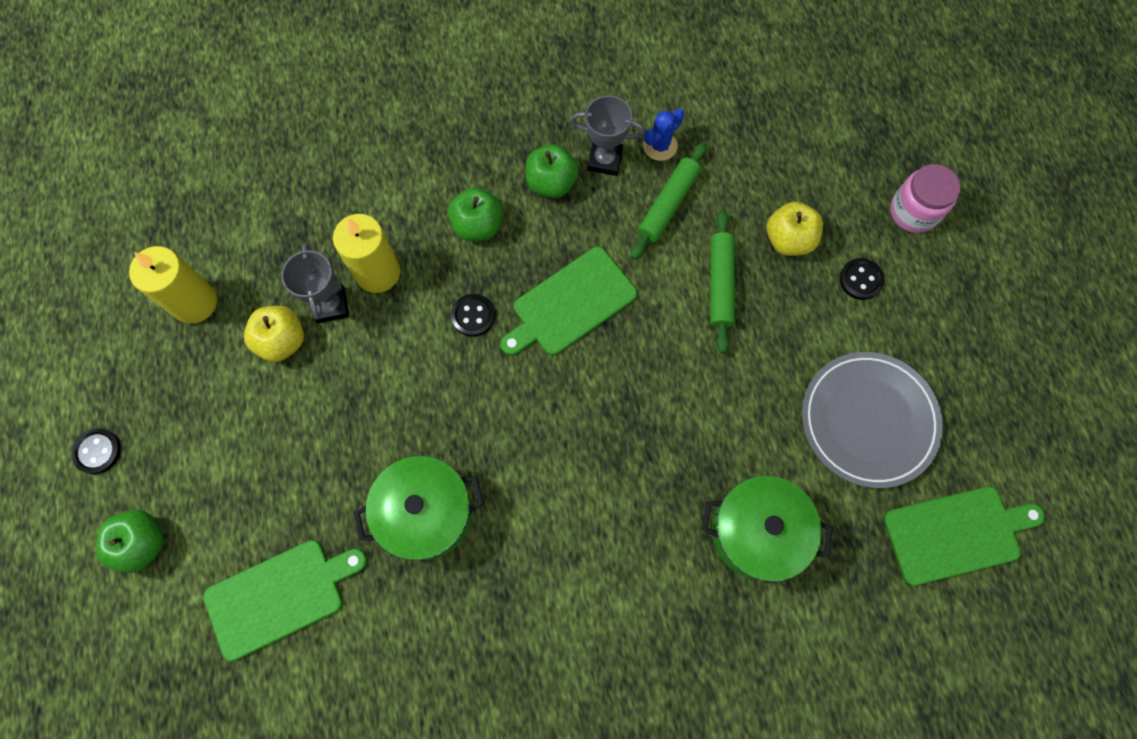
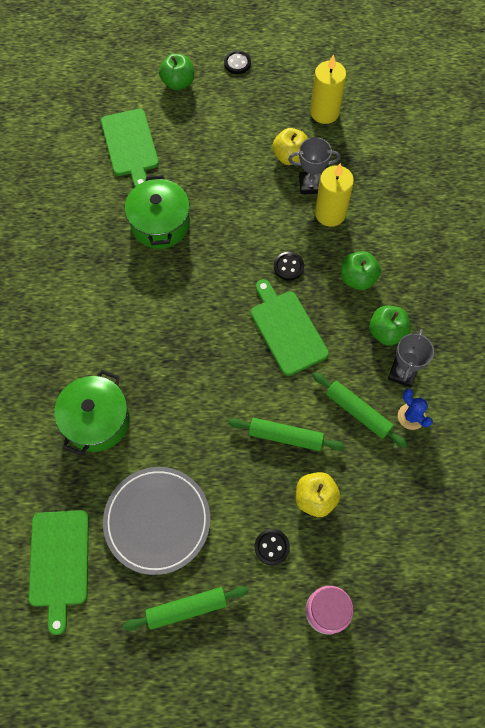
camera: 100 degrees right, 5 degrees down
(960, 363) = (187, 608): none -> green rolling pin

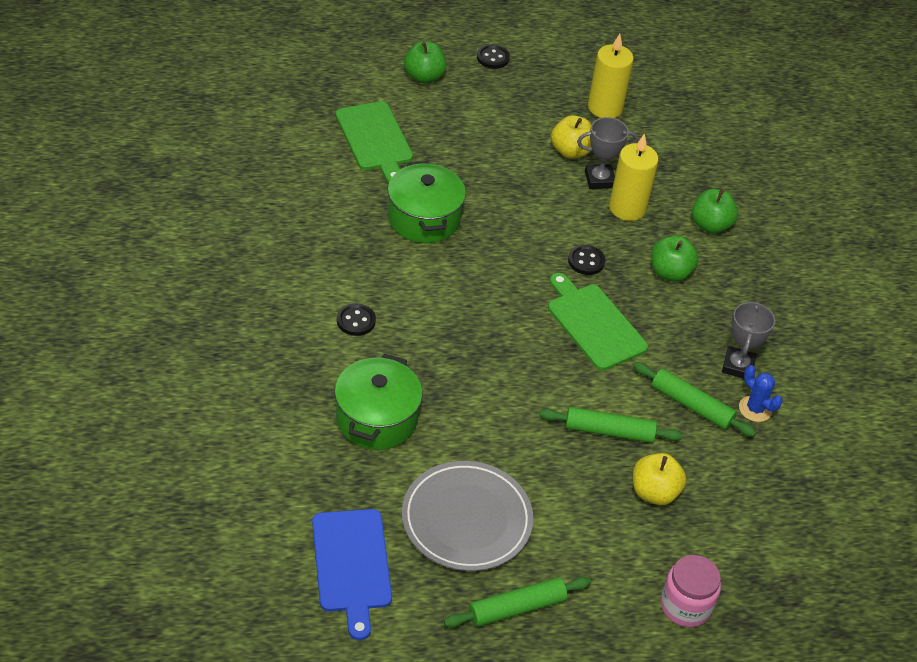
camera: 10 degrees left, 20 degrees down
(59, 562) = (351, 565): green cutting board -> blue cutting board
(272, 547) = (610, 543): black button -> black button (356, 321)
(386, 332) = (713, 326): green apple -> green apple (710, 225)

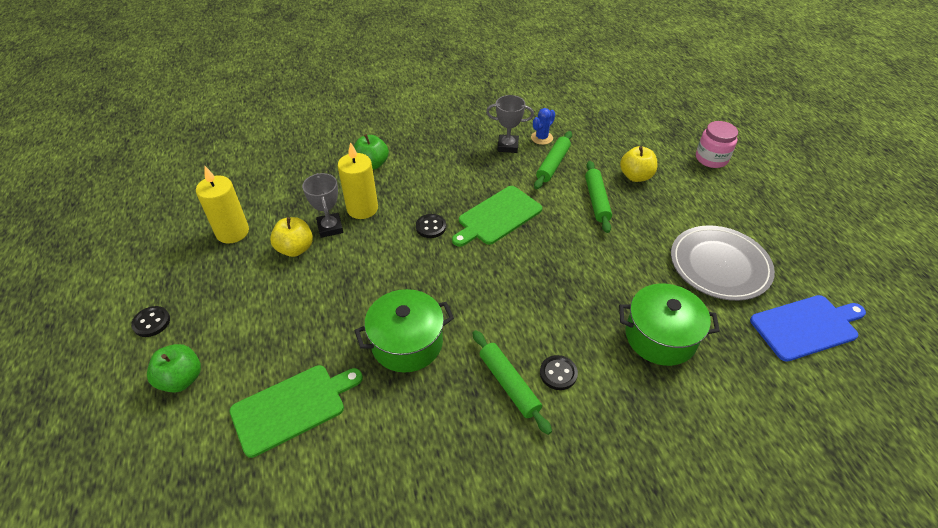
camera: 95 degrees left, 0 degrees up
(516, 608) = (770, 231): green rolling pin -> green rolling pin (509, 384)
(670, 272) = (429, 181): green apple -> none

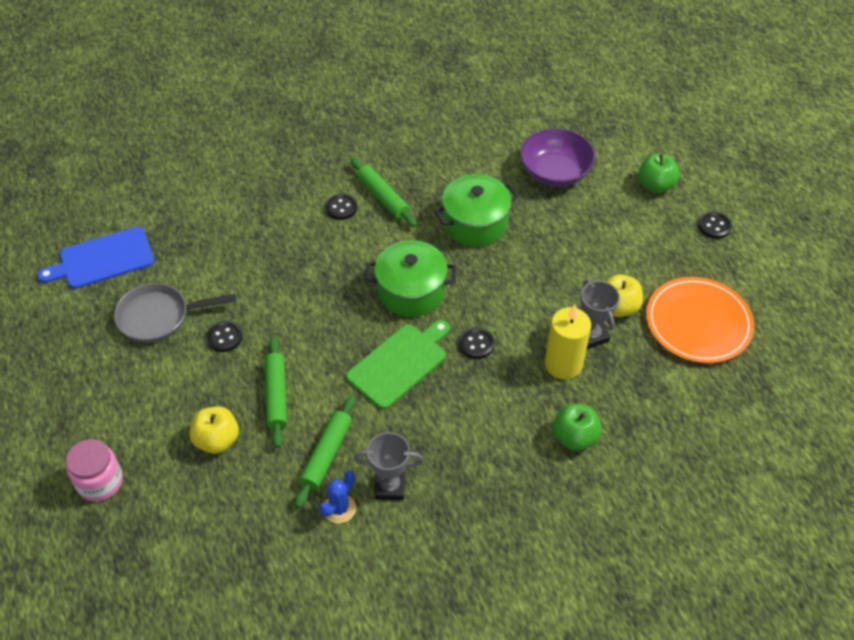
camera: 175 degrees right, 5 degrees up
(232, 232) = (698, 323): yellow candle -> orange plate
(292, 407) = (555, 172): green cutting board -> purple bowl
(652, 245) = (225, 337): none -> black button
(660, 336) = (244, 242): green pot -> green pot (411, 291)
(719, 265) = (159, 317): grey plate -> grey pan

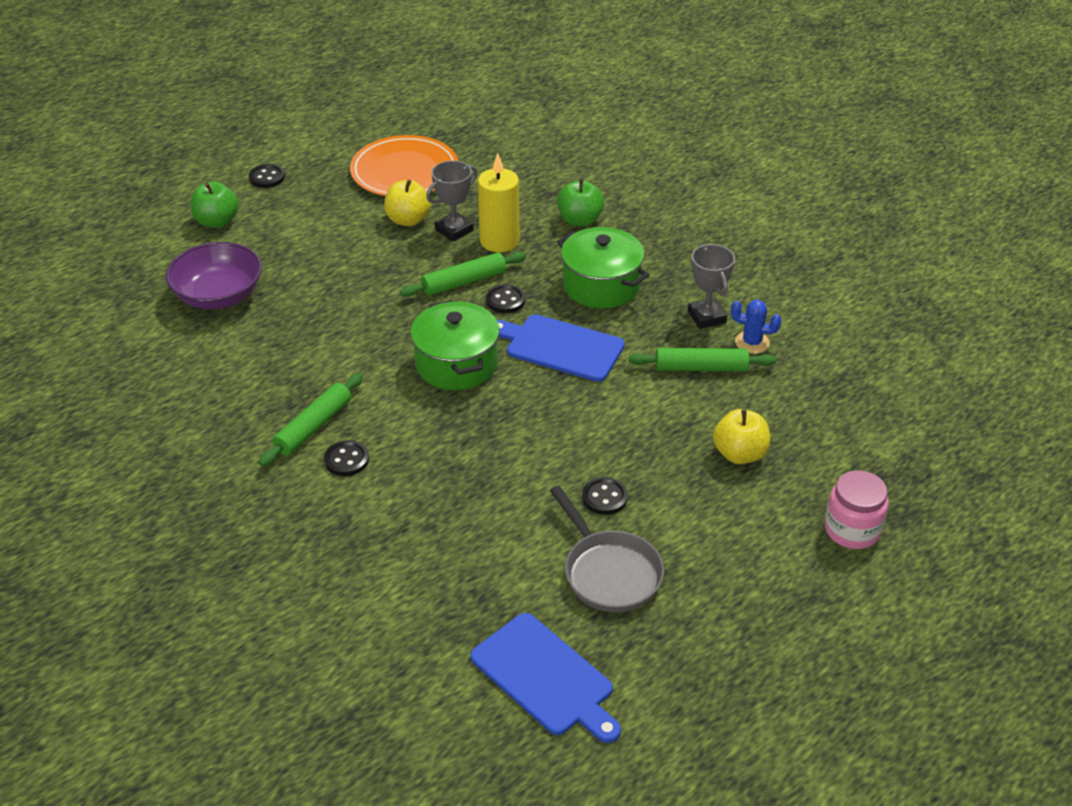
camera: 110 degrees left, 10 degrees down
(276, 395) = (656, 426): green rolling pin -> green rolling pin (464, 282)
(400, 363) = (560, 347): green cutting board -> blue cutting board
(475, 223) = (328, 339): green pot -> green pot (601, 285)

